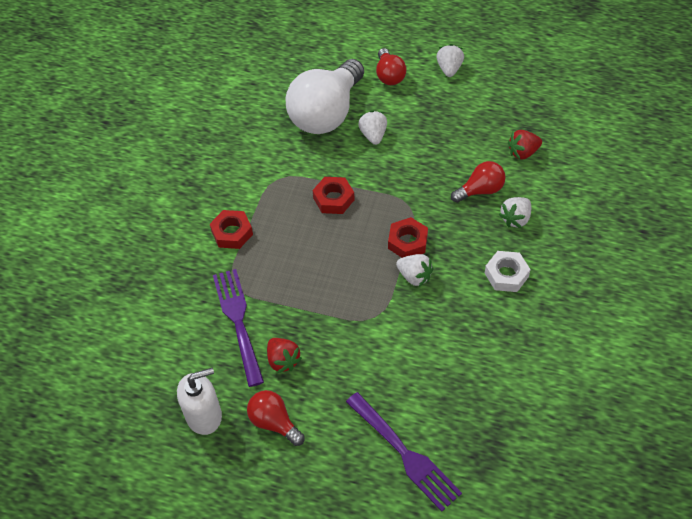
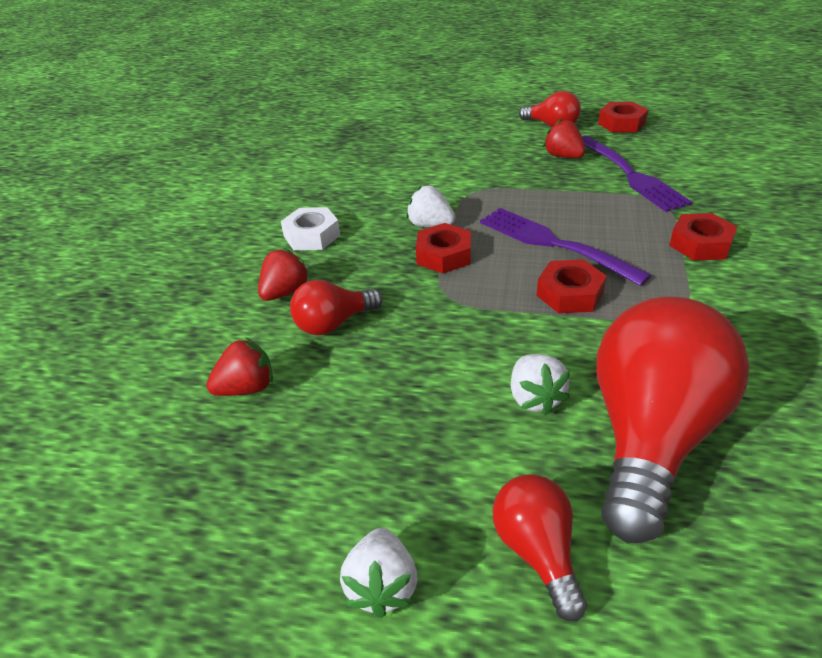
camera: 175 degrees right, 15 degrees down
(204, 415) = (621, 123): white soap dispenser -> red nut
(326, 113) = (650, 436): white light bulb -> red light bulb
(405, 454) = (426, 123): purple fork -> purple fork (553, 243)
(515, 219) = (285, 292): white strawberry -> red strawberry

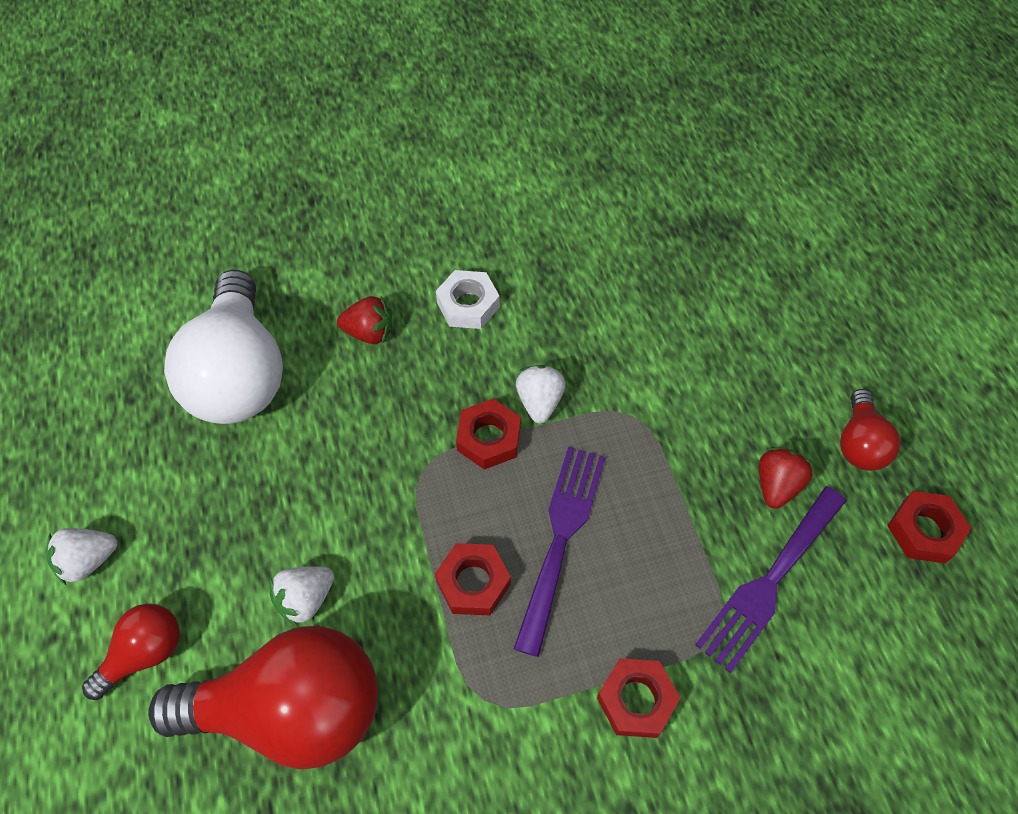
camera: 60 degrees right, 20 degrees up
(247, 388) = (239, 374): red strawberry -> white light bulb
(333, 323) = (341, 394): red light bulb -> none

